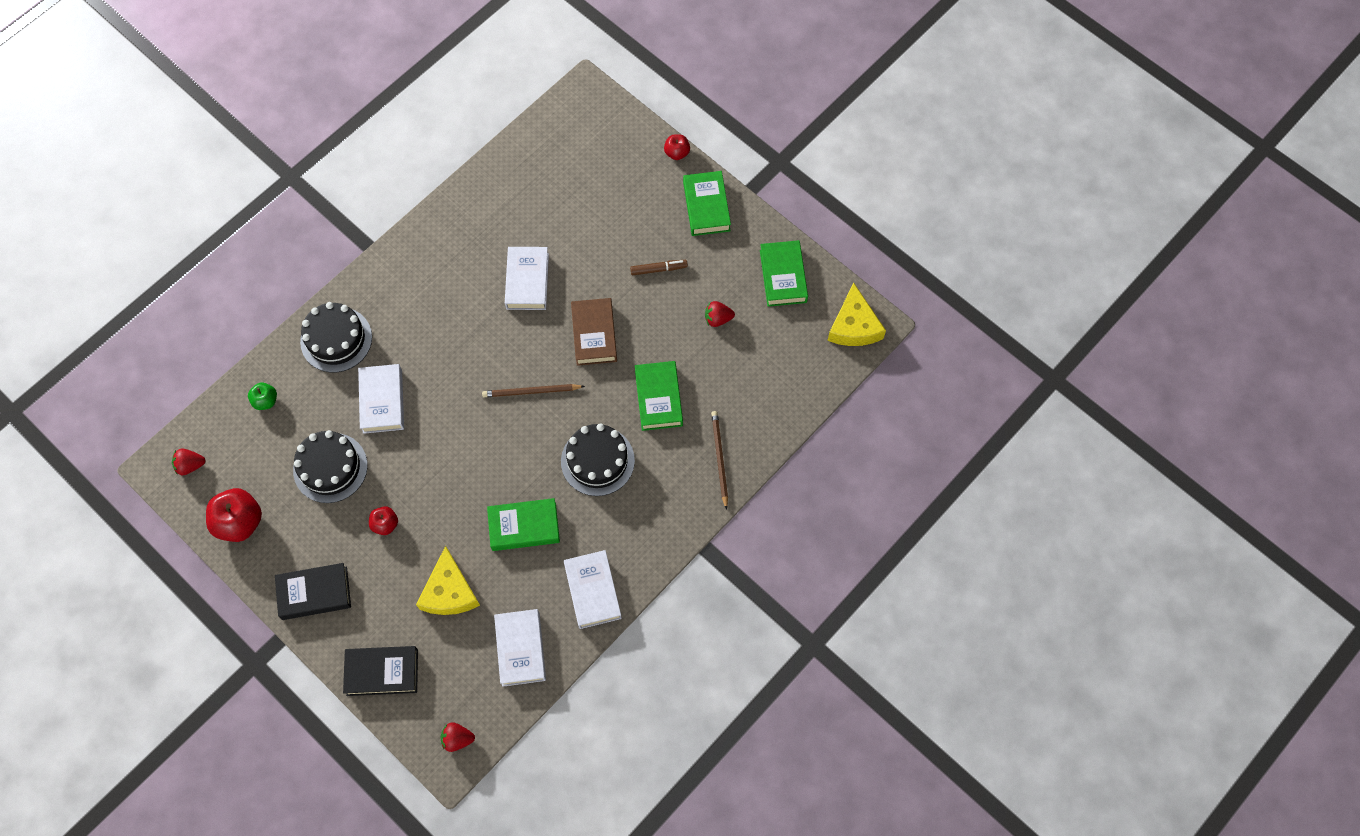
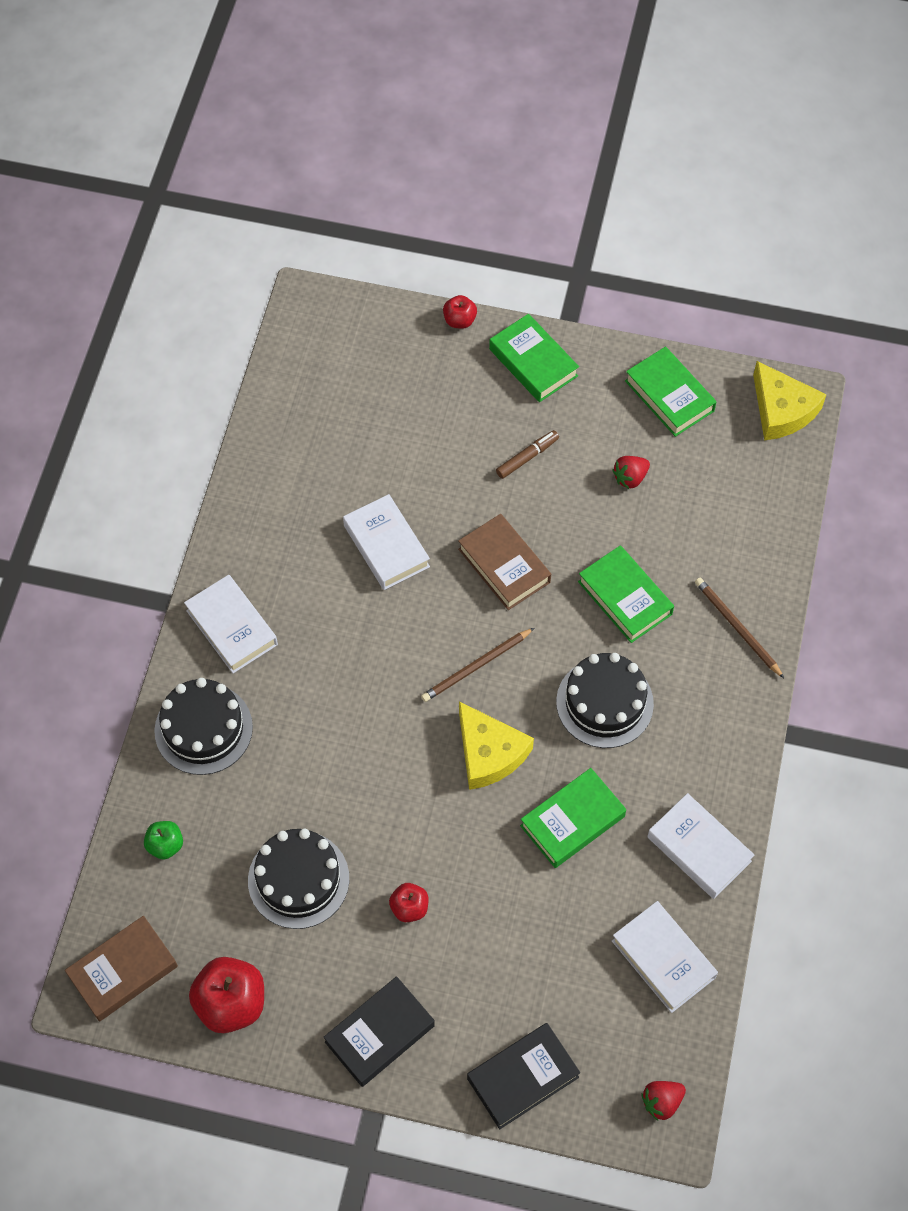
camera: 30 degrees left, 5 degrees down
(190, 465) = (123, 971): red strawberry -> brown book
(382, 401) = (308, 770): white book -> white book (232, 627)
(449, 591) = (537, 941): yellow cheese -> yellow cheese (489, 753)

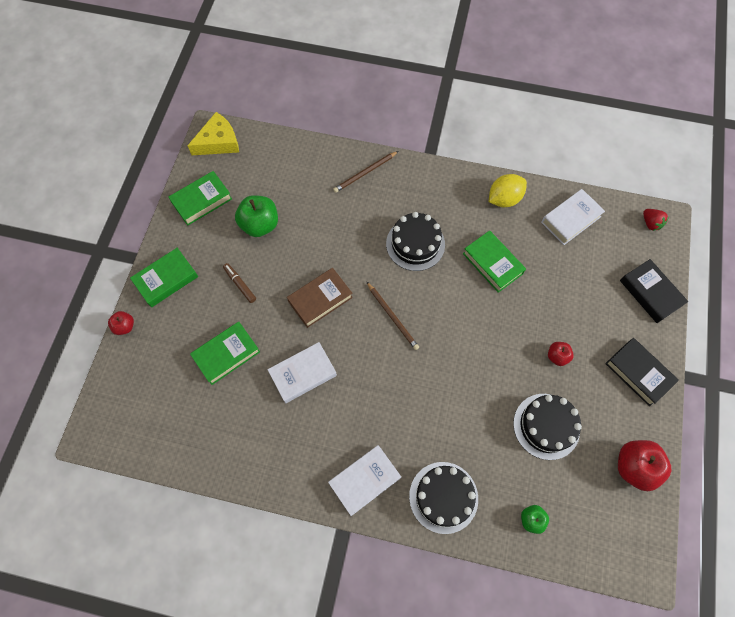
camera: 90 degrees left, 5 degrees up
(123, 971) = (624, 544): brown book -> none
(489, 753) = (451, 309): yellow cheese -> none
(625, 598) = (344, 231): green book -> green book (226, 354)
(630, 478) = (260, 225): red strawberry -> green apple
(699, 849) = (504, 199): white book -> yellow lemon

